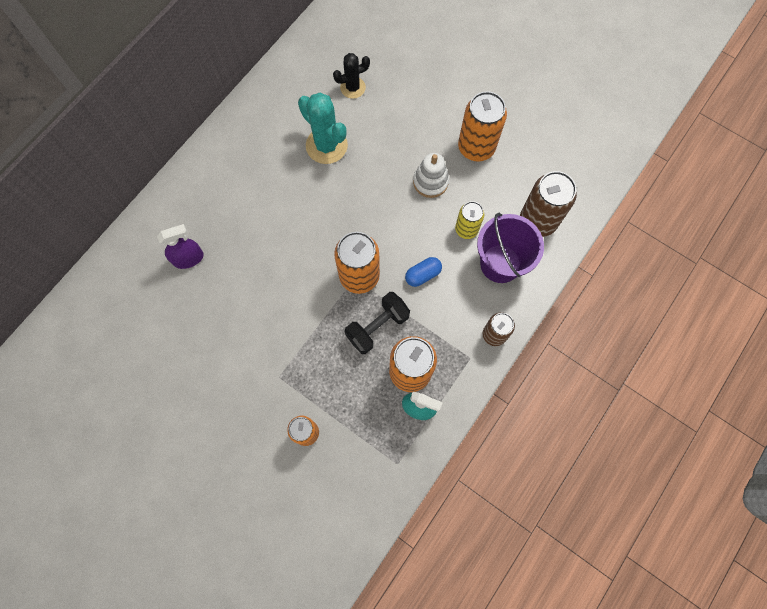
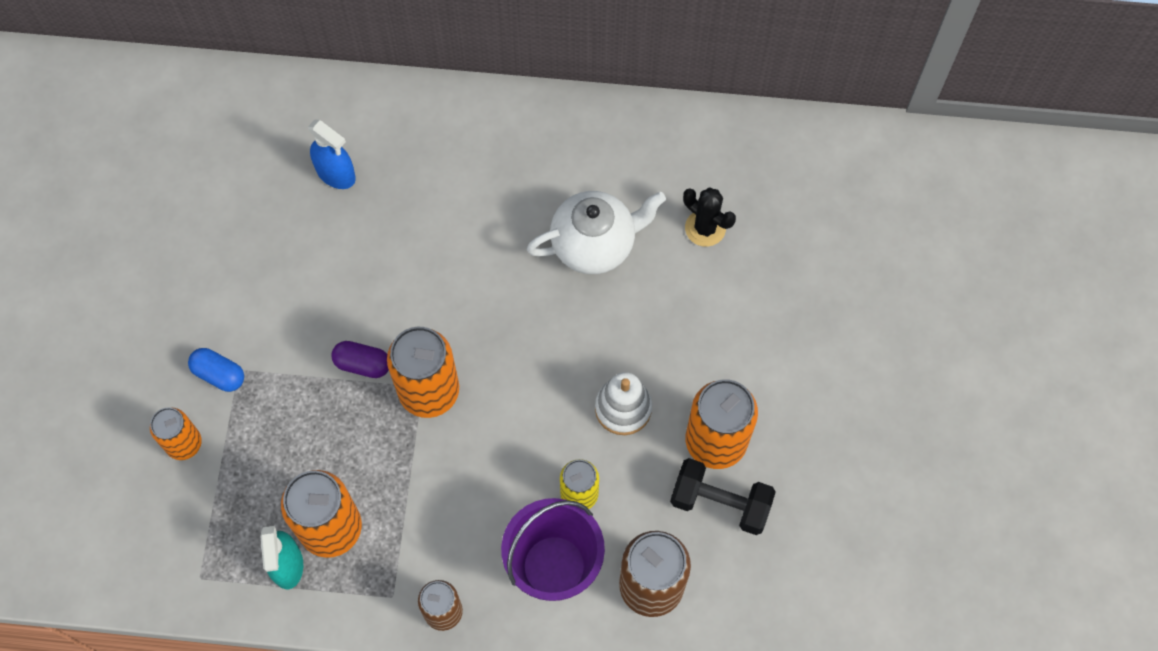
camera: 60 degrees right, 5 degrees down
(188, 258) = (336, 174): purple spray bottle -> blue spray bottle
(320, 304) = (363, 364): none -> purple capsule
(326, 145) = (594, 245): turquoise cactus -> white teapot
(377, 327) = (371, 453): black dumbbell -> black dumbbell (720, 503)
(423, 275) = (477, 472): blue capsule -> blue capsule (219, 374)

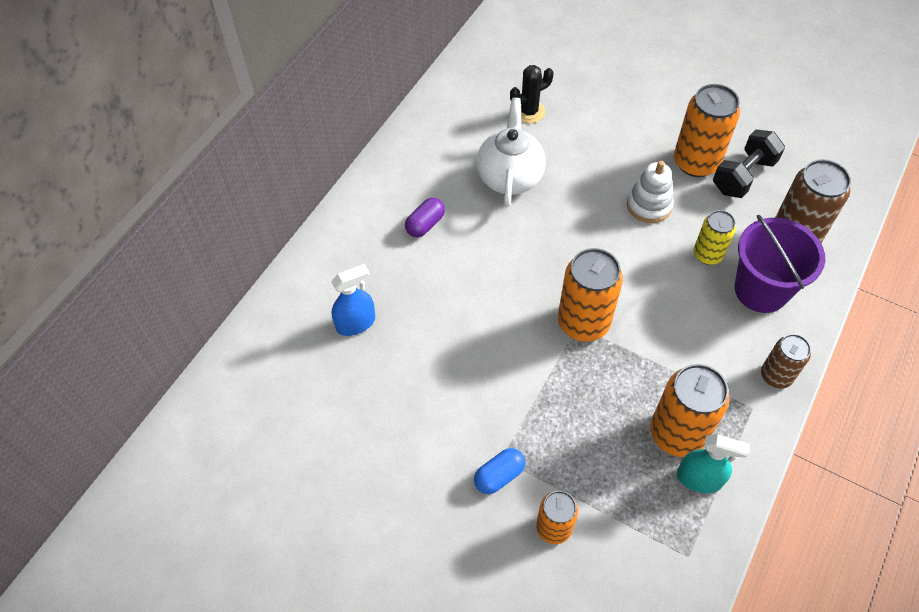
camera: 65 degrees left, 10 degrees down
(363, 364) = (539, 361): purple capsule -> purple capsule (425, 224)

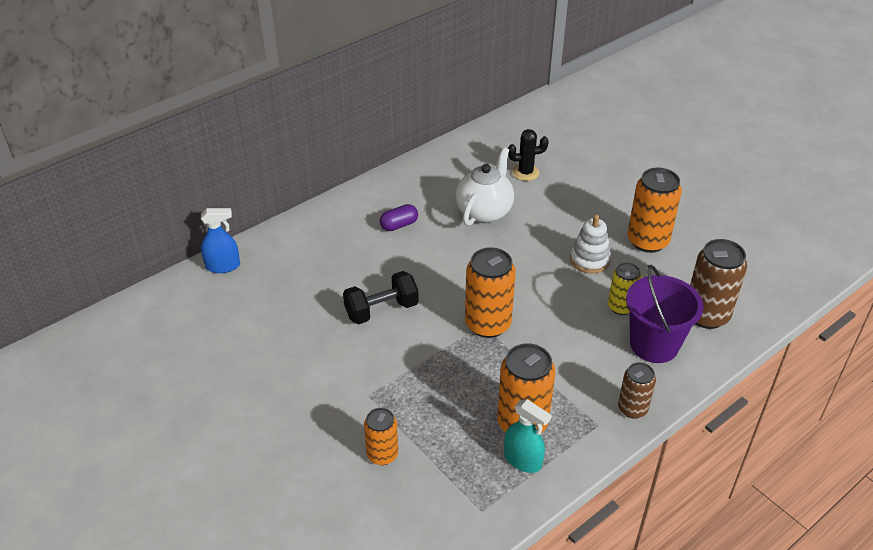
camera: 20 degrees right, 15 degrees down
(356, 323) = (308, 274): blue spray bottle -> blue spray bottle (223, 266)
(499, 476) = (359, 406): blue capsule -> none
(743, 176) = (684, 261): black dumbbell -> black dumbbell (381, 310)

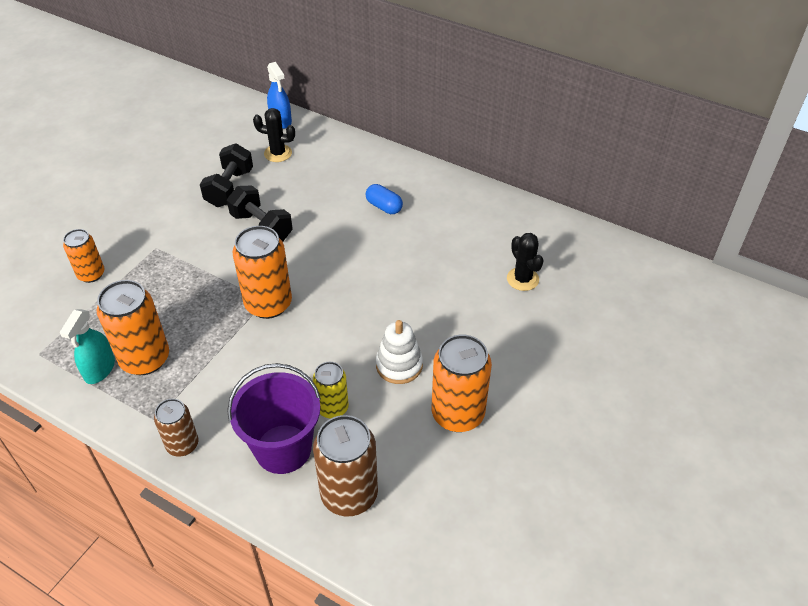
camera: 70 degrees right, 5 degrees up
(276, 278) = (278, 153): none -> black cactus
(308, 323) = (229, 188): none -> black dumbbell
(399, 225) = (384, 206): purple capsule -> blue capsule
(484, 211) = (437, 262): white teapot -> none

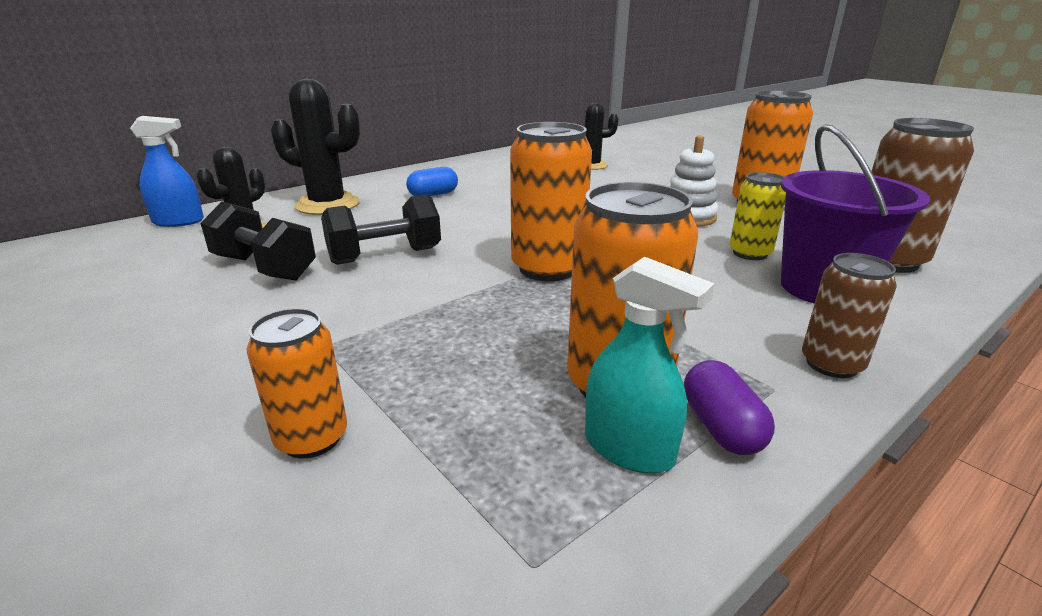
camera: 70 degrees left, 20 degrees down
(119, 399) = (721, 427): none -> purple capsule
(337, 165) = (327, 205): none -> black cactus

